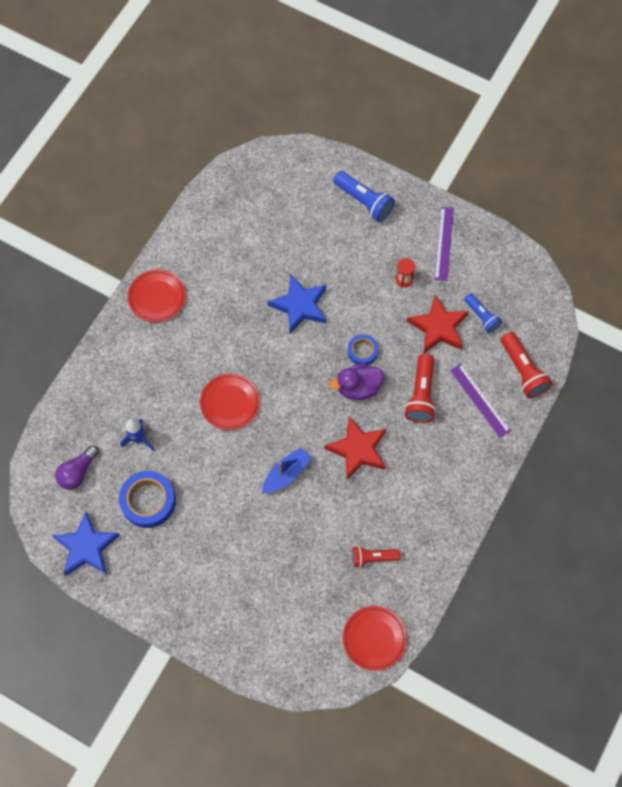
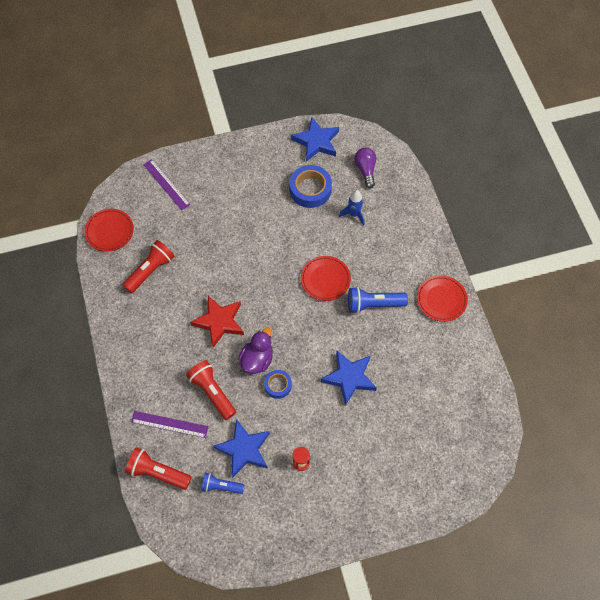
camera: 135 degrees right, 5 degrees down
(286, 473) = (248, 271): blue boat -> none
(364, 201) = (388, 496): blue flashlight -> blue flashlight (373, 304)
(373, 557) = (150, 271): red flashlight -> red flashlight, size x1.53
(438, 327) = (244, 449): red star -> blue star
(444, 243) = (300, 518): purple ruler -> purple ruler (166, 184)

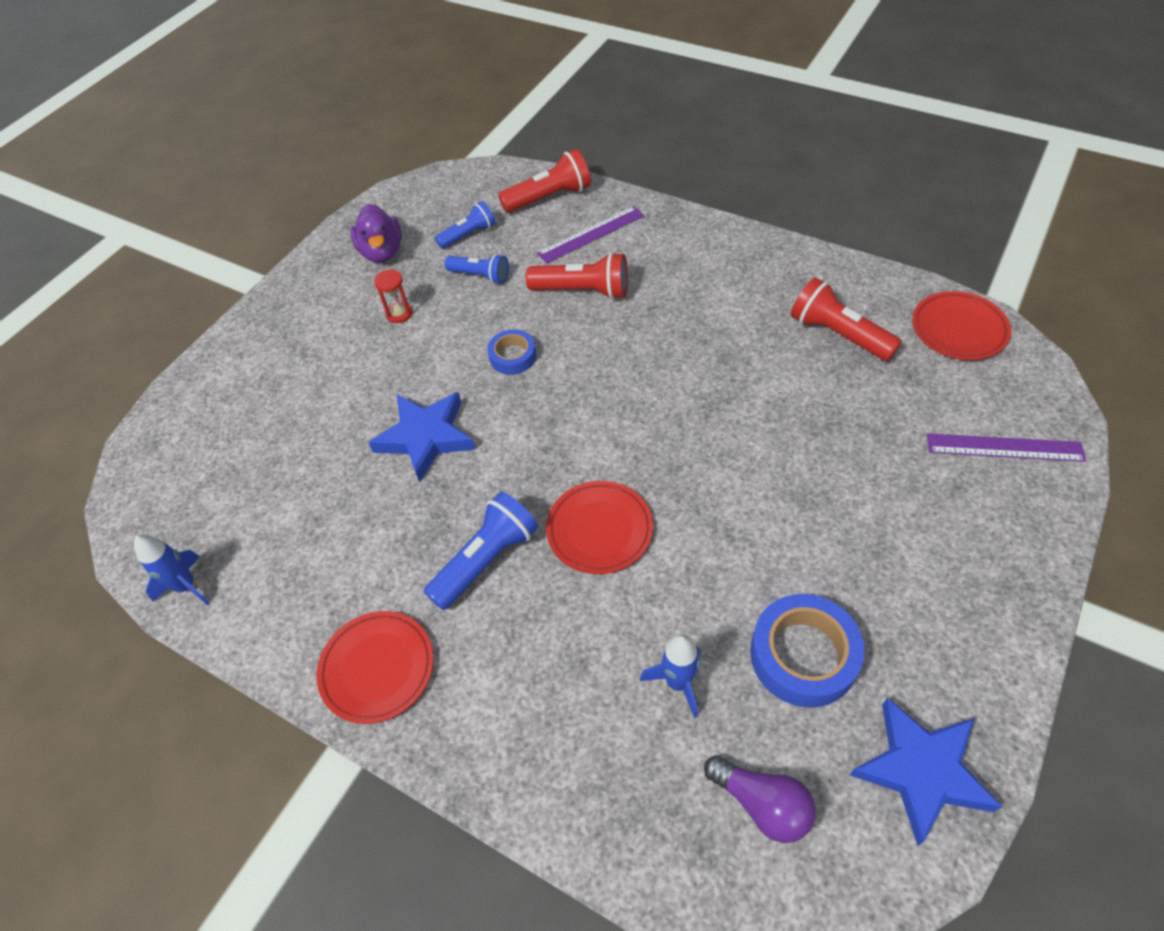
camera: 140 degrees right, 10 degrees down
(150, 271) = (838, 334): red flashlight -> red flashlight turned 135 degrees clockwise
(219, 322) = (673, 357): red star -> none
(244, 449) = (480, 276): blue star -> blue flashlight
(257, 359) = (572, 359): purple duck -> purple duck (382, 252)
(489, 393) = (186, 586): none -> blue rocket

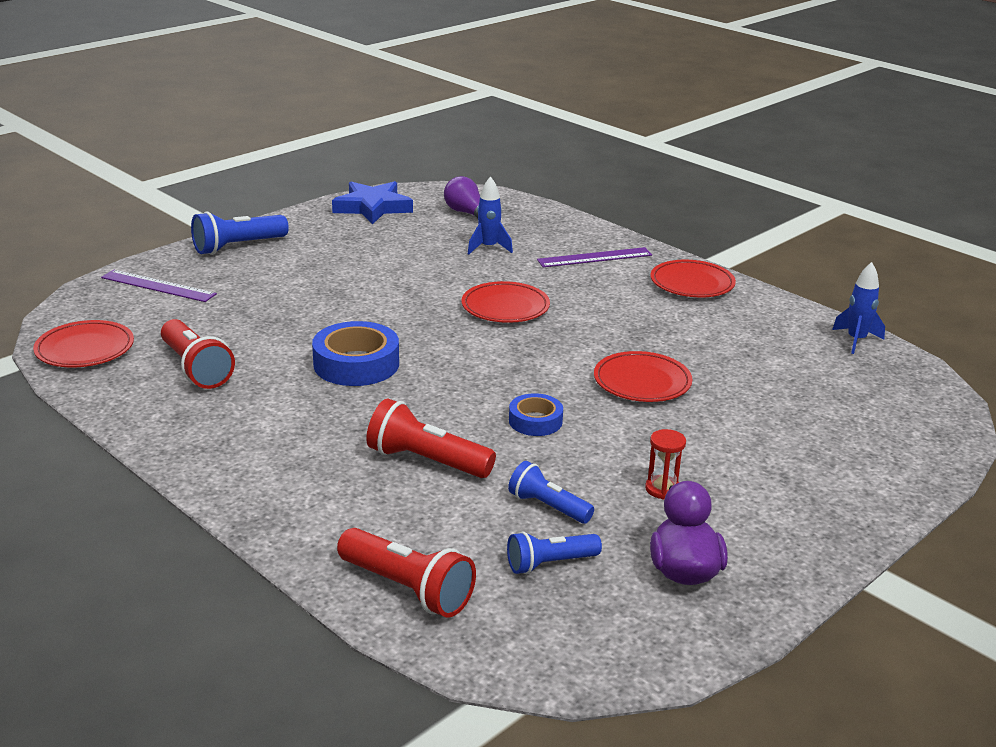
camera: 170 degrees left, 25 degrees down
(426, 437) = (642, 382): blue star -> red plate
(486, 560) = (602, 310): blue flashlight -> blue flashlight (238, 246)
(549, 197) = (407, 589): red flashlight -> red flashlight turned 135 degrees counterclockwise
(591, 234) = (378, 521): purple ruler -> purple ruler (594, 257)
(803, 655) = (402, 243): blue tape -> blue tape (356, 364)

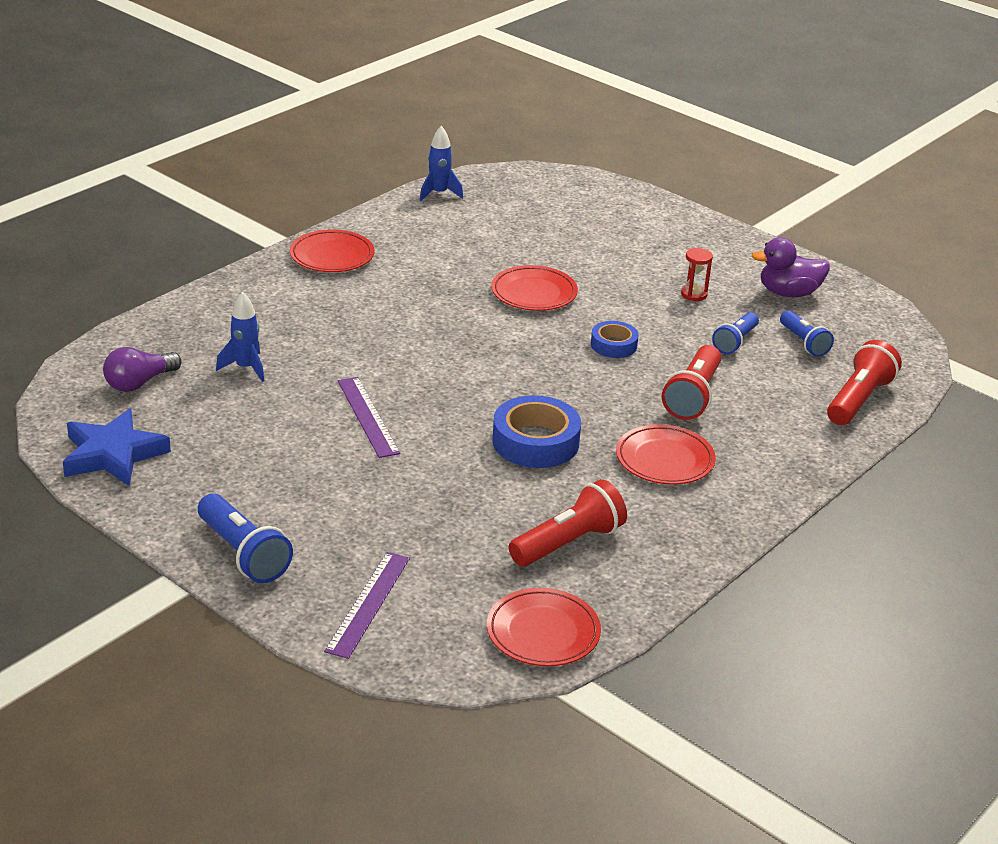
camera: 95 degrees left, 5 degrees up
(505, 307) = (397, 358): red plate -> red plate (664, 459)
(594, 257) = (271, 304): purple ruler -> purple ruler (367, 416)

